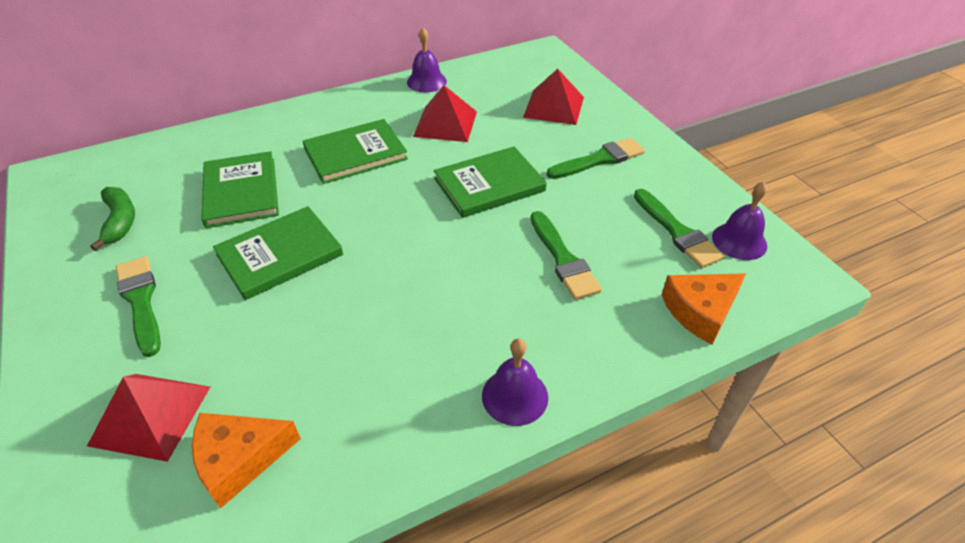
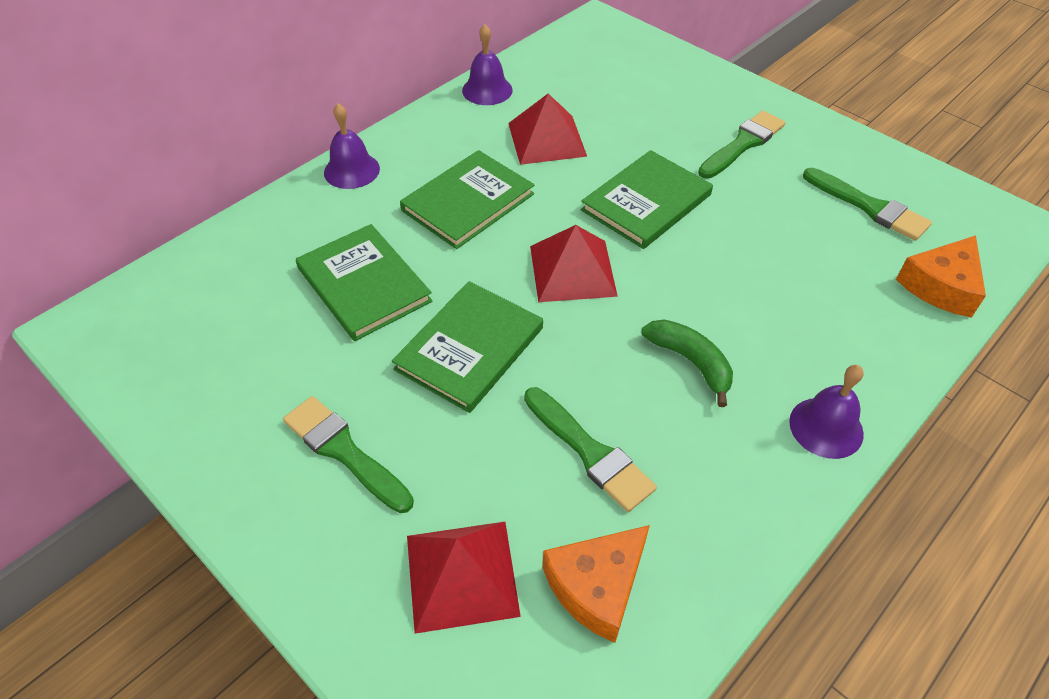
camera: 20 degrees left, 5 degrees up
(120, 221) = (236, 362): green banana -> green banana (691, 362)
(553, 107) = (654, 91): red pyramid -> red pyramid (572, 270)
(563, 259) = (779, 268): green brush -> green brush (590, 452)
(739, 241) = (932, 201): purple bell -> purple bell (351, 170)

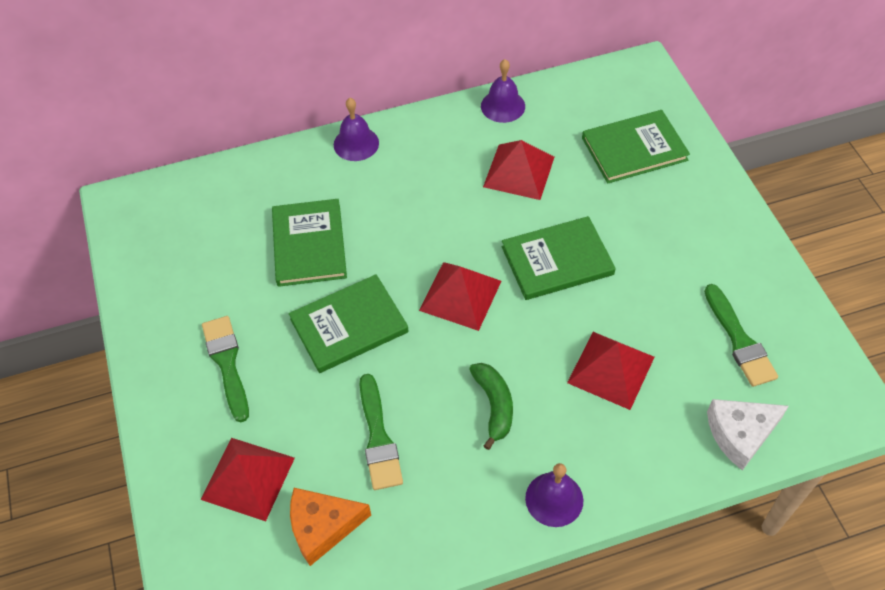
camera: 30 degrees right, 5 degrees up
(468, 202) = (422, 205): green book -> green book (634, 149)
(743, 144) = (678, 238): green brush -> none
(777, 279) = (611, 369): none -> red pyramid
(941, 286) = (740, 434): orange cheese -> white cheese

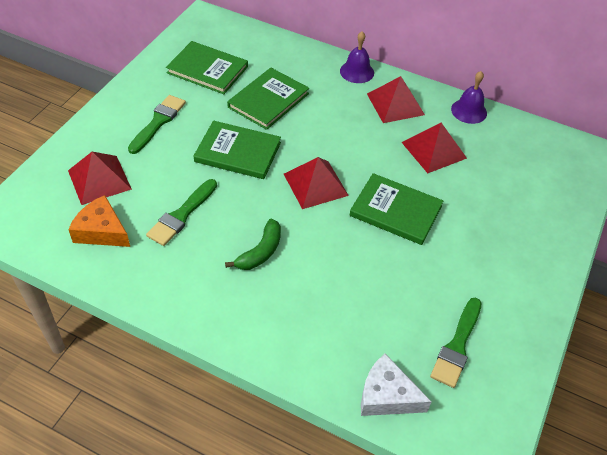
camera: 40 degrees right, 5 degrees down
(554, 499) = (230, 325): purple bell -> none
(611, 369) = (352, 291): red pyramid -> red pyramid (395, 104)
(634, 149) = (526, 191): green book -> green book (207, 70)

